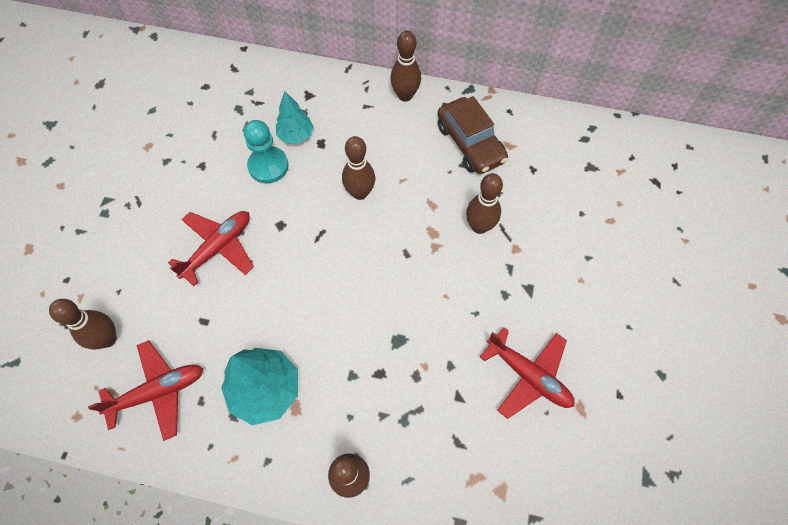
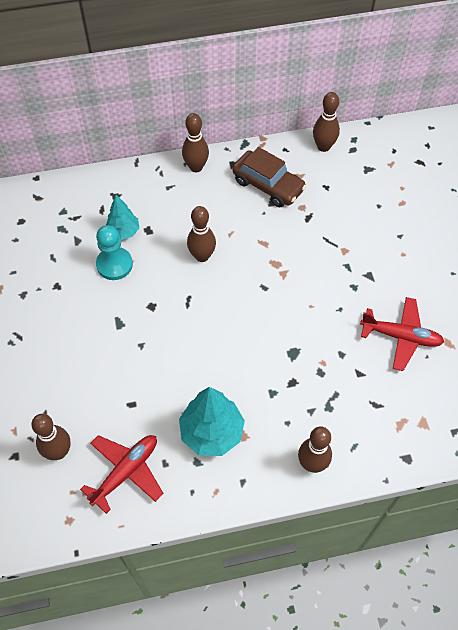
camera: 25 degrees left, 5 degrees down
(218, 248) = (110, 344): red plane -> none
(479, 226) = (308, 245): brown bowling pin -> brown bowling pin (323, 147)

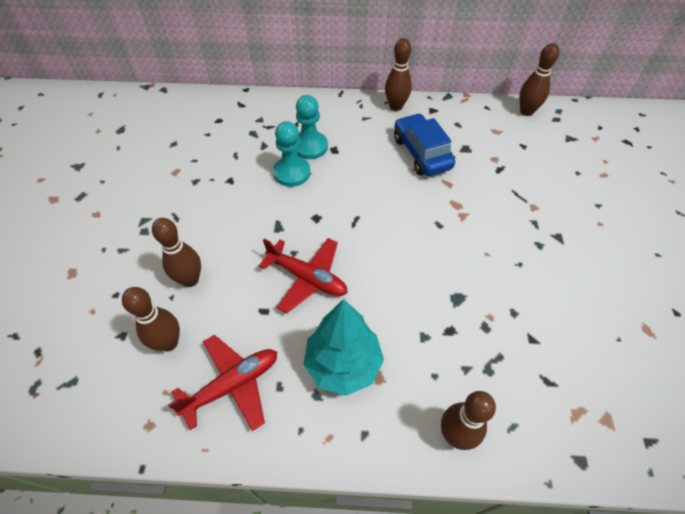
camera: 15 degrees right, 5 degrees down
(123, 232) = (310, 146): turquoise tree -> turquoise pawn
(202, 256) = (381, 182): brown bowling pin -> brown bowling pin (190, 279)
(232, 216) = (421, 153): none -> blue car
(268, 185) = (463, 134): brown car -> none
(401, 336) = (589, 309): red plane -> red plane (307, 278)

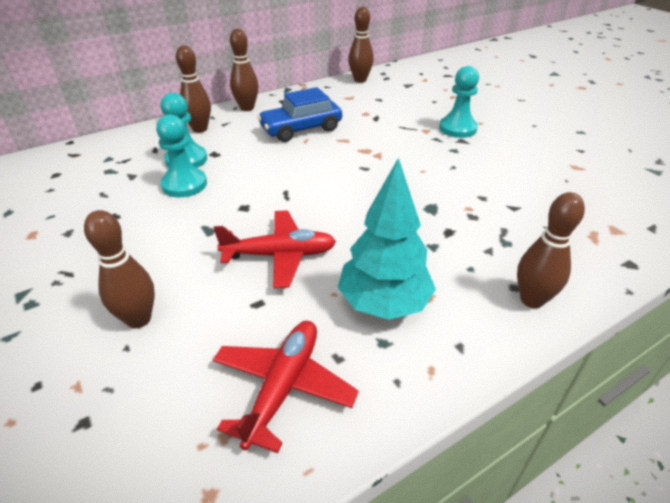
camera: 35 degrees left, 15 degrees down
(169, 343) = (162, 393): brown bowling pin -> brown bowling pin (200, 129)
(421, 153) = (301, 129): blue car -> blue car turned 60 degrees counterclockwise
(568, 220) = (457, 128): none -> turquoise pawn

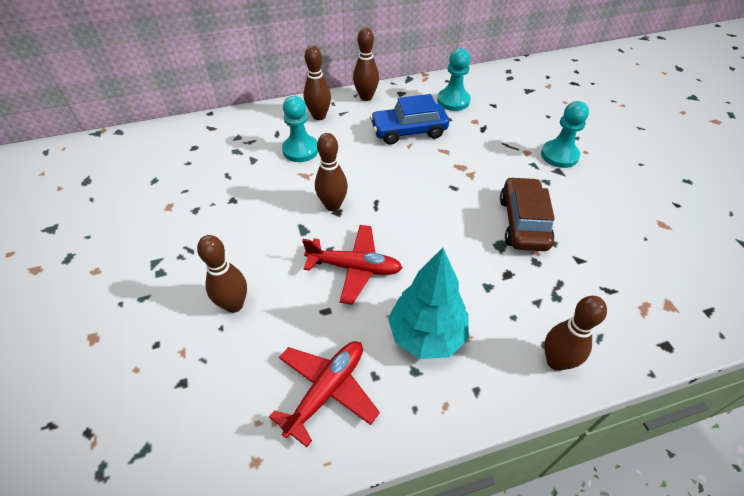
camera: 15 degrees right, 10 degrees up
(184, 184) = (293, 177): turquoise pawn -> turquoise pawn (453, 101)
(360, 80) = (482, 77): brown bowling pin -> brown bowling pin (333, 205)
(445, 186) = (523, 222): none -> brown car

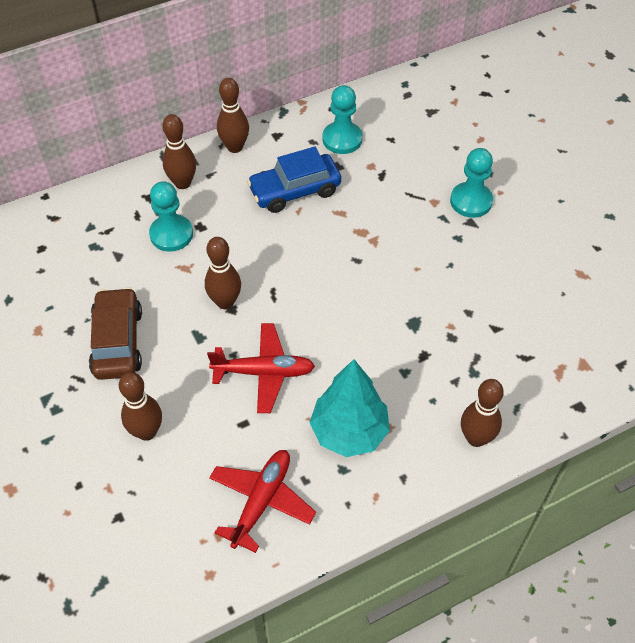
camera: 10 degrees left, 5 degrees up
(523, 222) = (435, 293): brown car -> brown car (117, 342)

